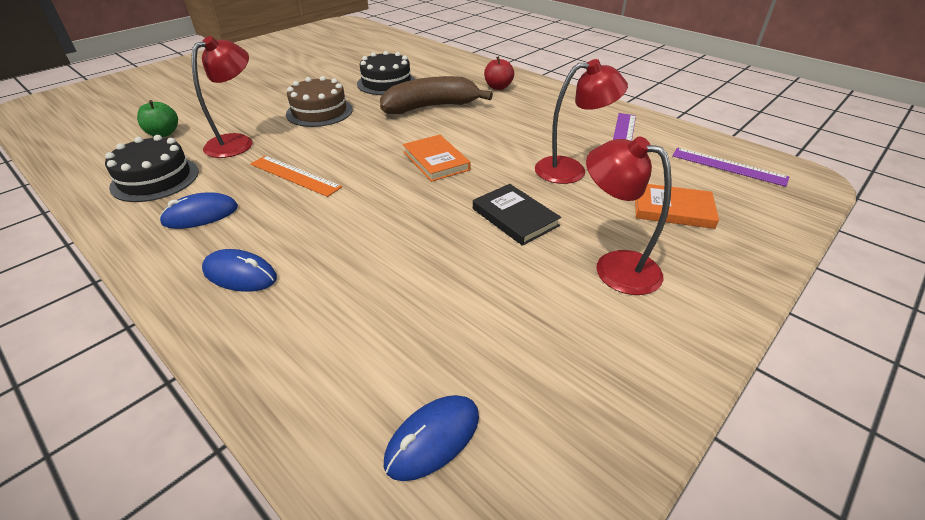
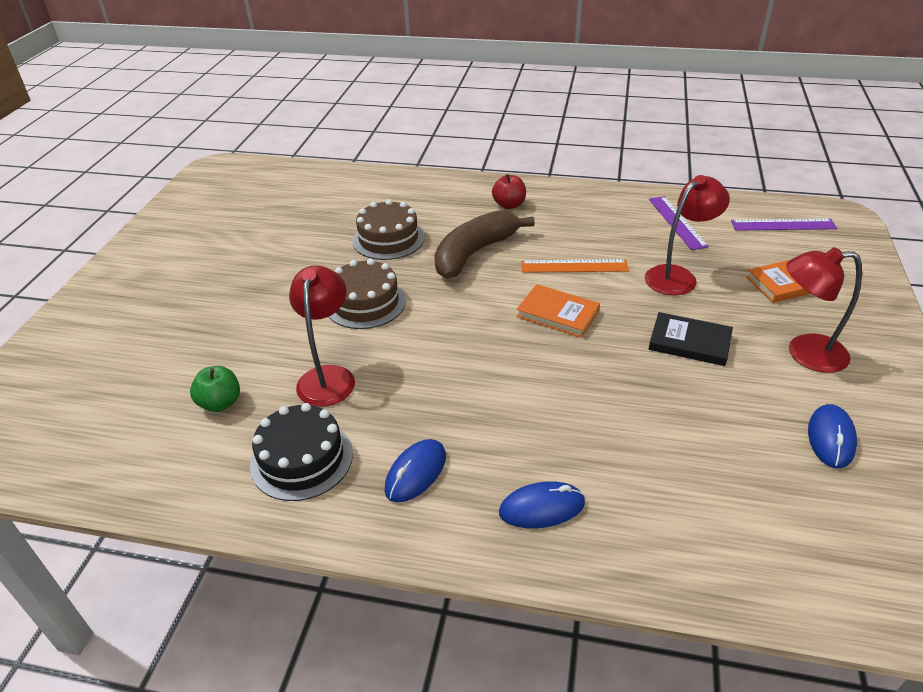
camera: 30 degrees left, 0 degrees up
(295, 175) = (447, 387): orange ruler -> orange ruler (574, 266)
(386, 83) = (388, 239): black cake -> brown cake
(433, 439) = (845, 546): blue mouse -> blue mouse (830, 438)

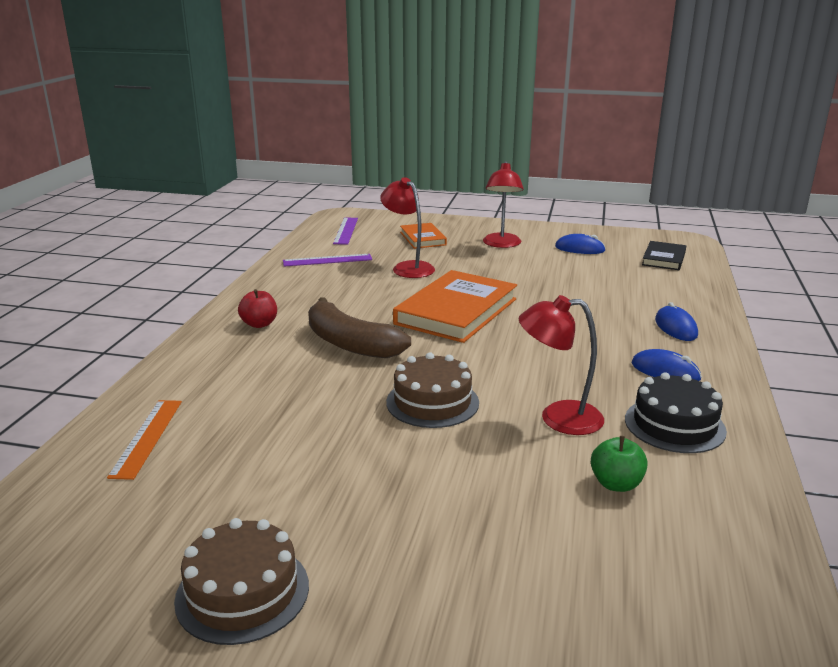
camera: 90 degrees left, 15 degrees down
(388, 239) = (302, 392): brown cake -> brown cake (242, 592)
(557, 314) = (456, 311): orange book -> orange book, size x1.86
(574, 266) = (385, 301): orange ruler -> orange ruler (147, 437)
(689, 342) = (492, 272): black book -> black book (664, 258)

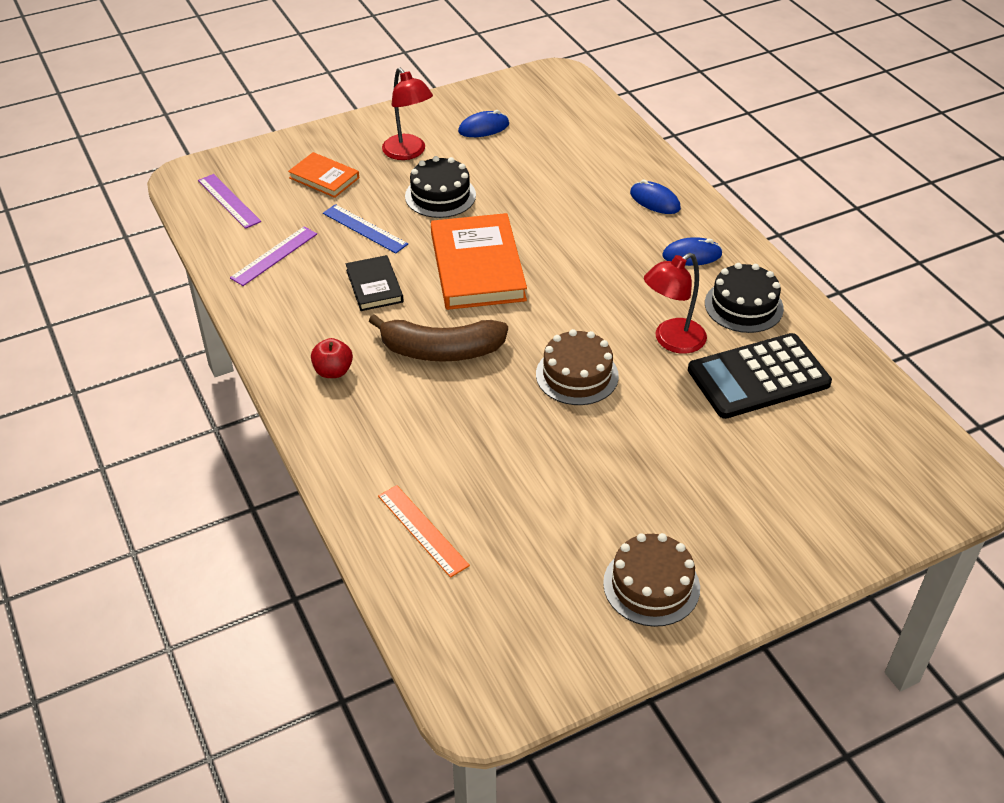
camera: 40 degrees left, 20 degrees up
(408, 267) = (365, 228): red lamp -> blue ruler
(490, 269) = (440, 195): none -> black cake
(616, 484) = (758, 377): green apple -> black calculator
(664, 258) = (565, 111): black book -> black book (374, 286)

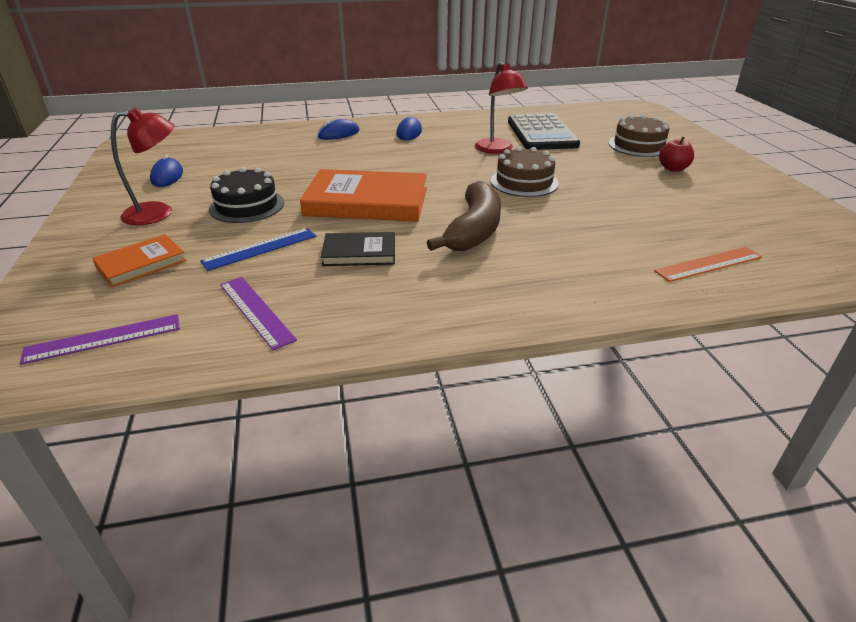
camera: 75 degrees left, 10 degrees down
(333, 371) = (483, 289): red apple -> red apple (673, 168)
(651, 585) = (741, 187): brown cake -> brown cake (638, 145)
(743, 306) = (470, 127): black cake -> none

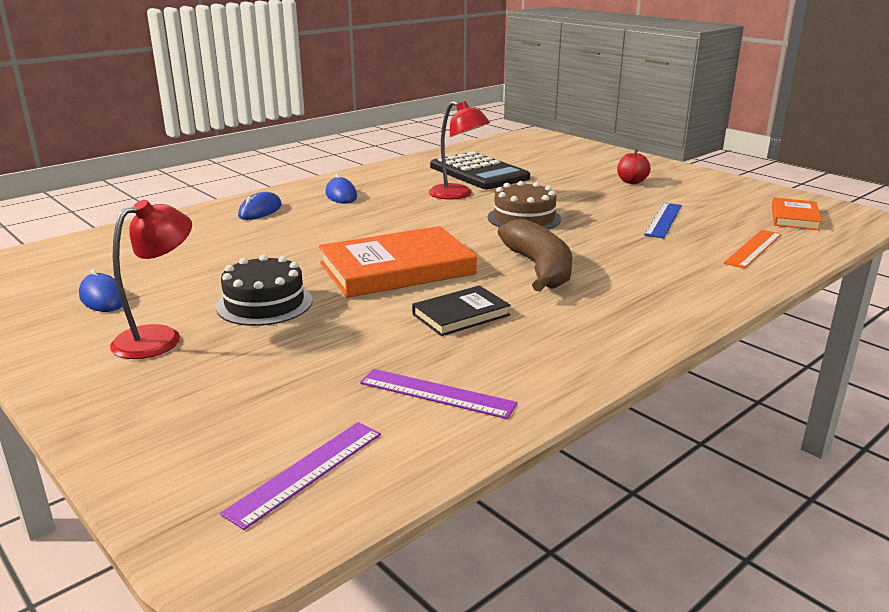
camera: 30 degrees left, 10 degrees down
(141, 264) = (227, 392): orange book -> orange book (794, 217)
(260, 248) = (349, 339): blue ruler -> blue ruler (663, 220)
(638, 145) = (578, 168): brown cake -> none

